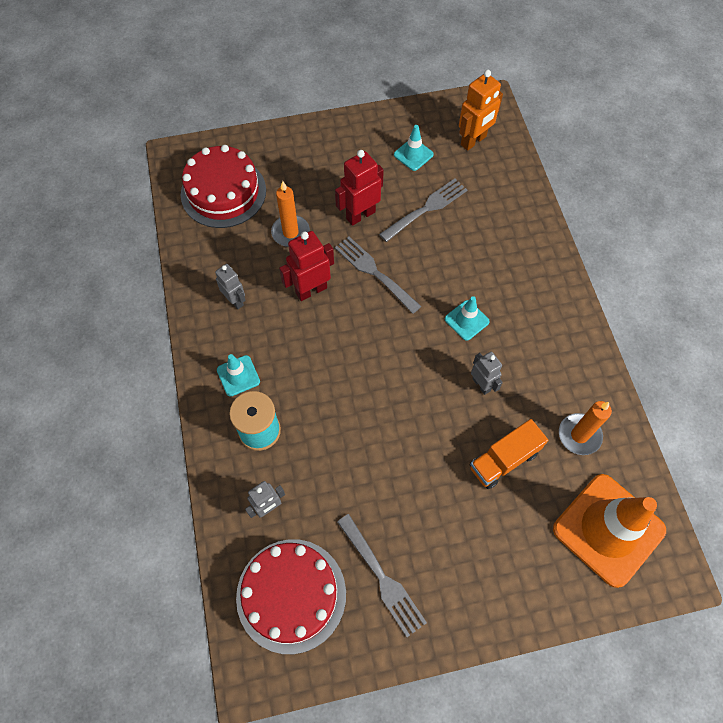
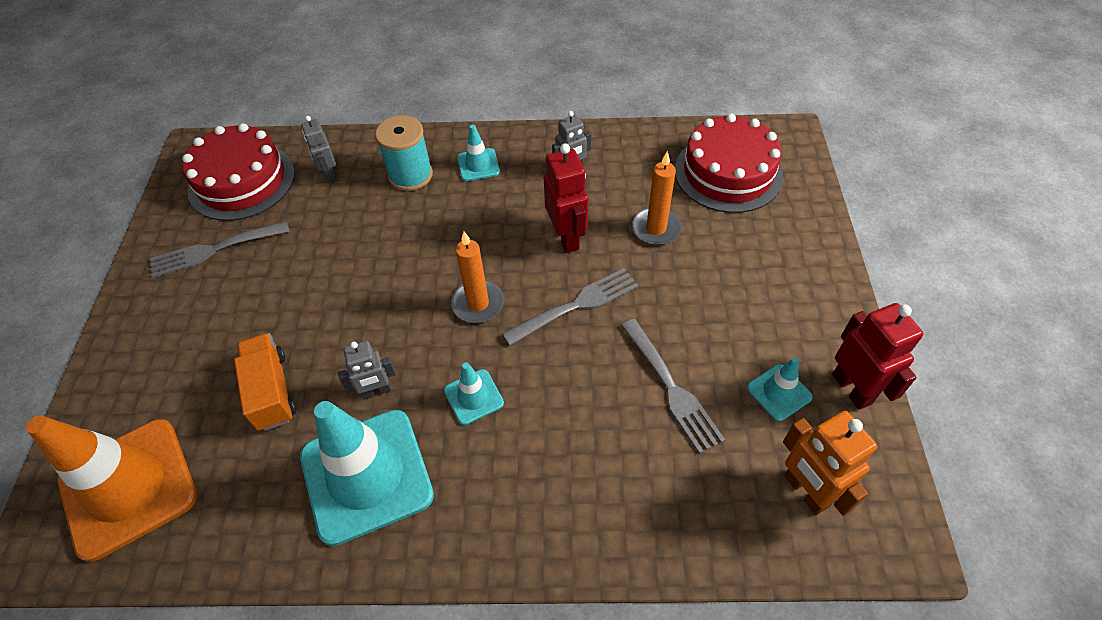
camera: 105 degrees right, 10 degrees down
(360, 215) = (672, 305): red robot -> red robot (852, 389)
(543, 369) = (366, 475): none -> turquoise traffic cone
(579, 435) = (257, 493): orange candle -> orange candle (478, 303)

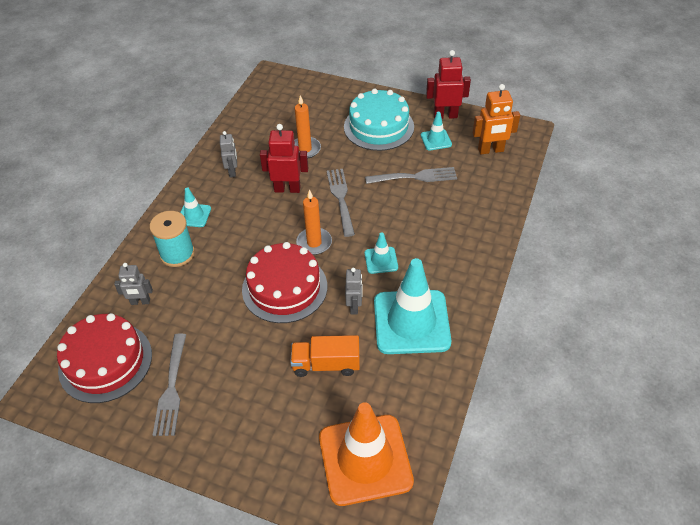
camera: 70 degrees left, 5 degrees down
(728, 173) = (282, 107): red cake -> red cake (284, 288)
(760, 301) = (378, 127): none -> turquoise cake

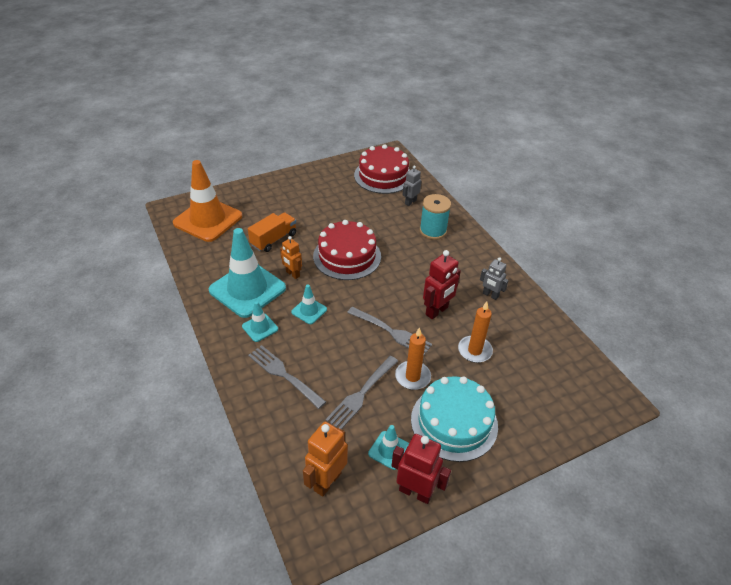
camera: 130 degrees right, 5 degrees down
(171, 388) = (337, 186): grey fork -> grey fork (284, 374)
(194, 215) = (462, 254): turquoise traffic cone -> turquoise traffic cone (260, 327)
(314, 243) = (366, 291): orange candle -> orange candle (412, 377)
(354, 307) = (292, 274): grey robot -> orange robot
(445, 115) = (415, 492): red robot -> red robot turned 105 degrees counterclockwise

